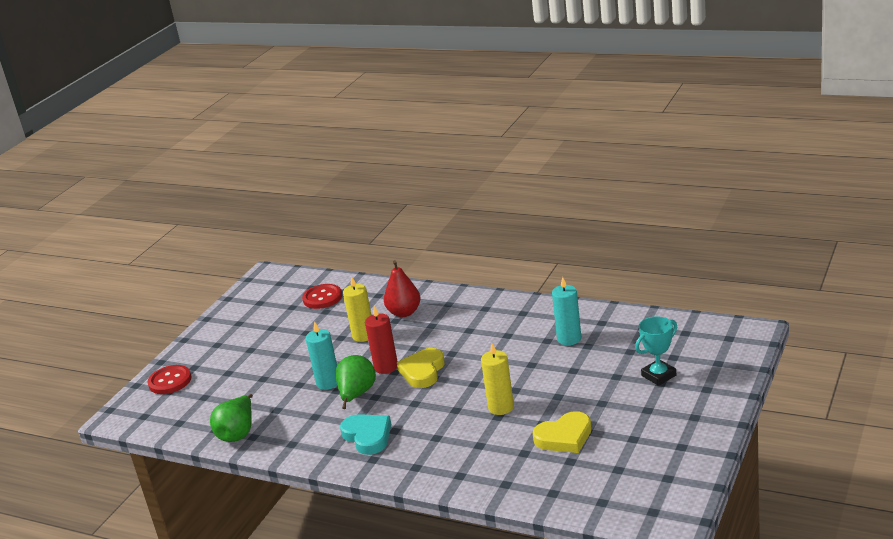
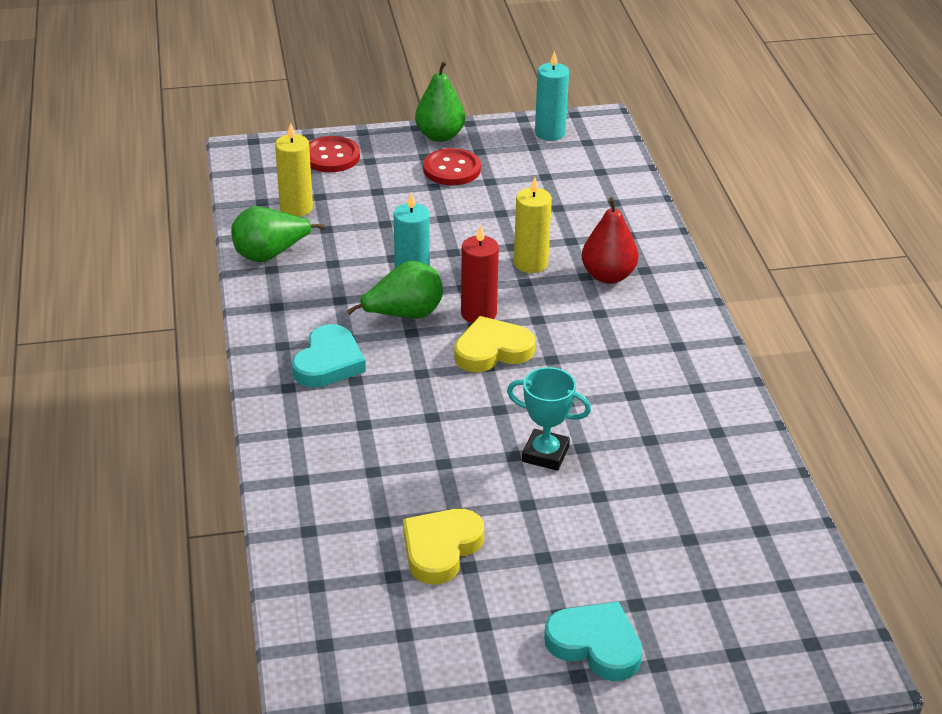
camera: 50 degrees right, 10 degrees up
(205, 333) = (440, 136): none -> green pear
(322, 298) = (584, 191): red button -> red button (452, 169)
(501, 407) = (465, 457): yellow candle -> yellow candle (296, 208)
(564, 437) = (441, 548): yellow heart -> yellow heart turned 90 degrees clockwise
(569, 339) = (670, 461): turquoise candle -> turquoise candle (550, 133)
(659, 375) = (651, 595): turquoise trophy -> turquoise trophy (545, 454)
(678, 404) = (595, 645): none -> turquoise heart

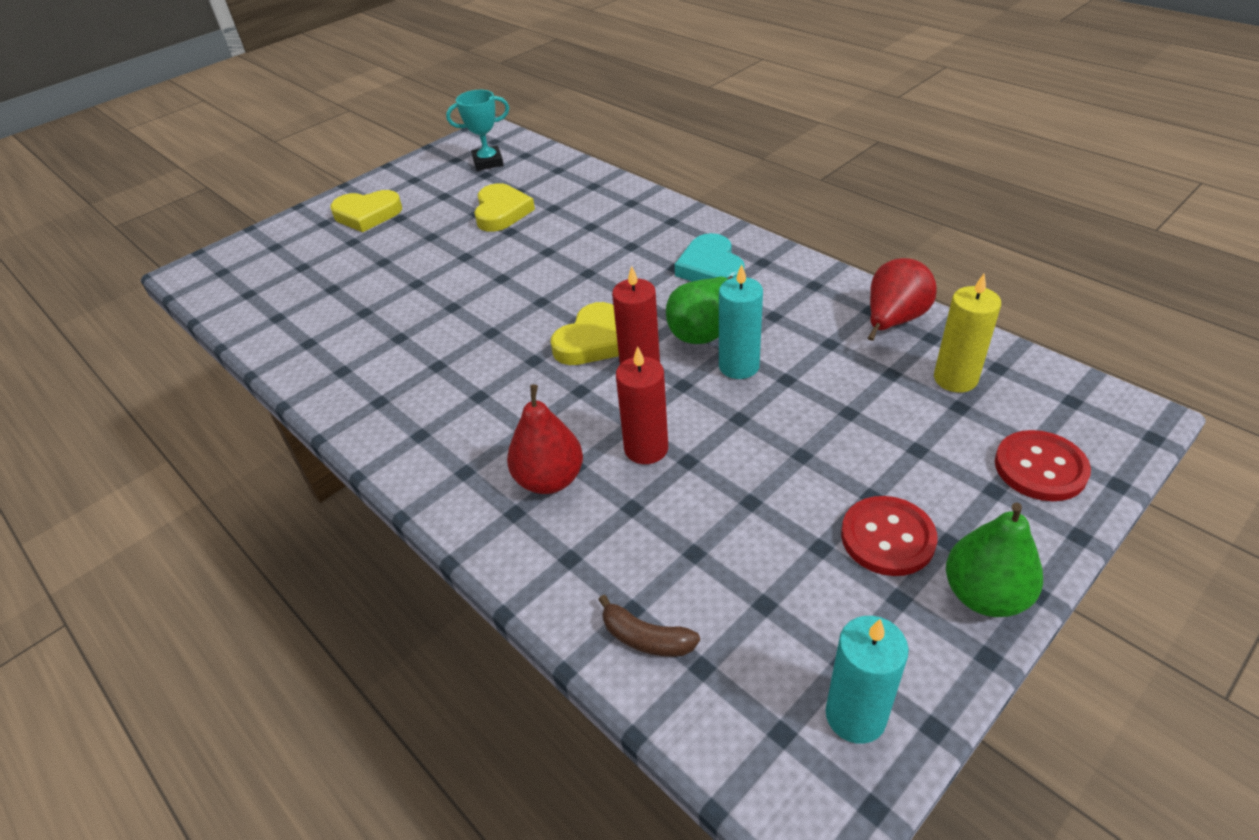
camera: 150 degrees right, 5 degrees up
(270, 254) = (893, 321): green pear -> red pear
(530, 263) = (646, 448): yellow candle -> red candle
(545, 454) = (477, 289): turquoise trophy -> turquoise trophy (488, 162)
(595, 645) = (367, 214): turquoise heart -> yellow heart
(617, 190) = (646, 638): none -> brown banana

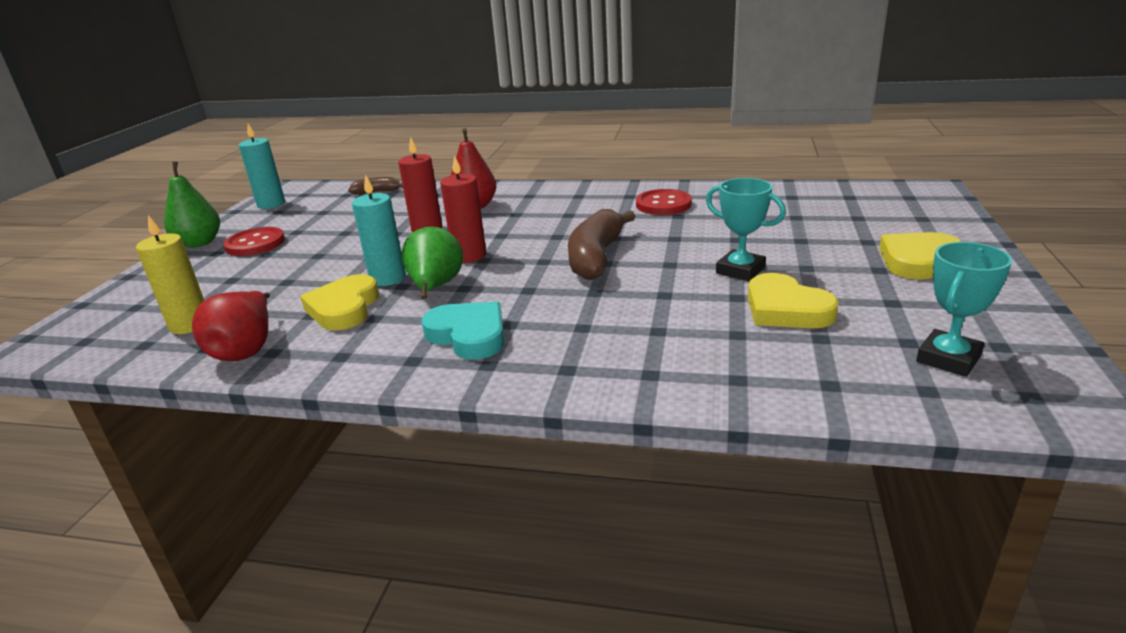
camera: 145 degrees right, 15 degrees down
(471, 250) = (740, 270): none -> turquoise trophy
(540, 310) = (596, 257): none -> brown banana
(592, 341) = (524, 256): yellow heart -> yellow heart (344, 308)
(1040, 468) = (138, 296): red button -> red button (663, 204)

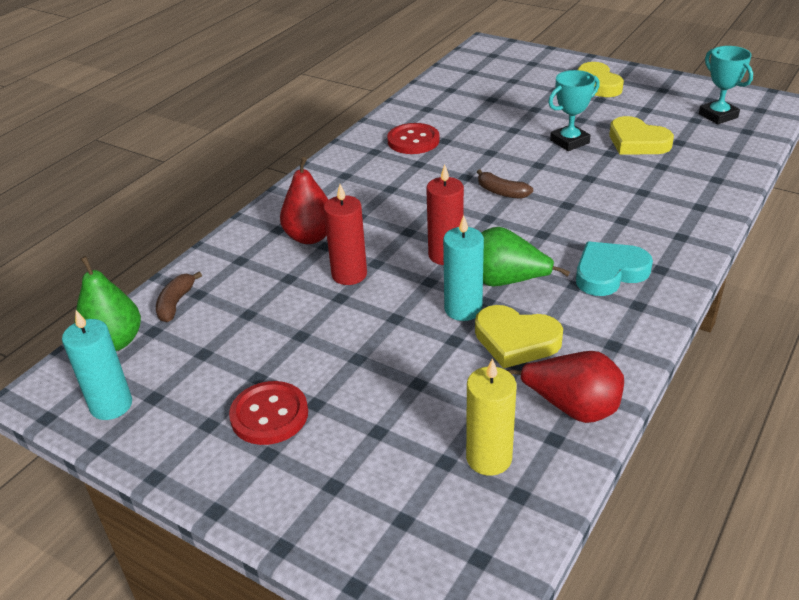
camera: 70 degrees left, 10 degrees up
(199, 243) = (212, 475): green pear -> green pear (115, 342)
(596, 257) = (501, 192): brown banana -> brown banana, size x0.52
(786, 309) = (637, 142): yellow heart -> yellow heart turned 60 degrees clockwise

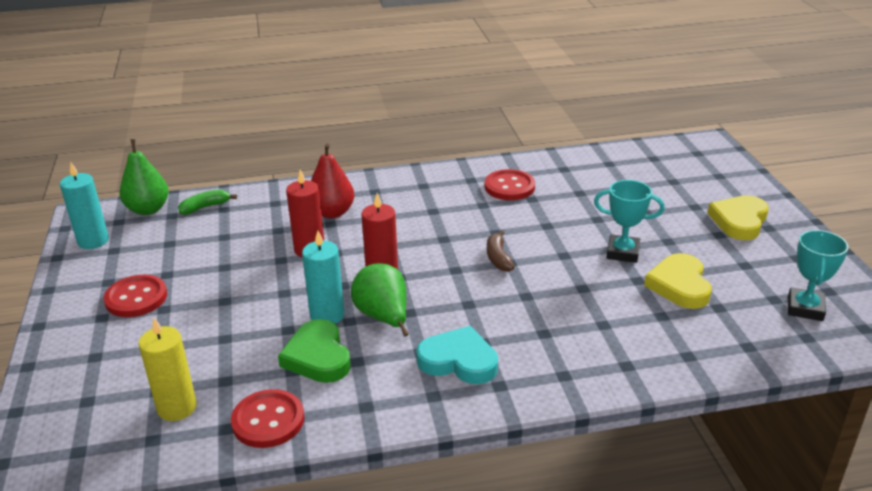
camera: 45 degrees right, 5 degrees down
(176, 303) = (205, 207): brown banana -> green banana
(516, 340) = (318, 357): yellow heart -> green heart
(572, 408) = (268, 420): red pear -> red button

